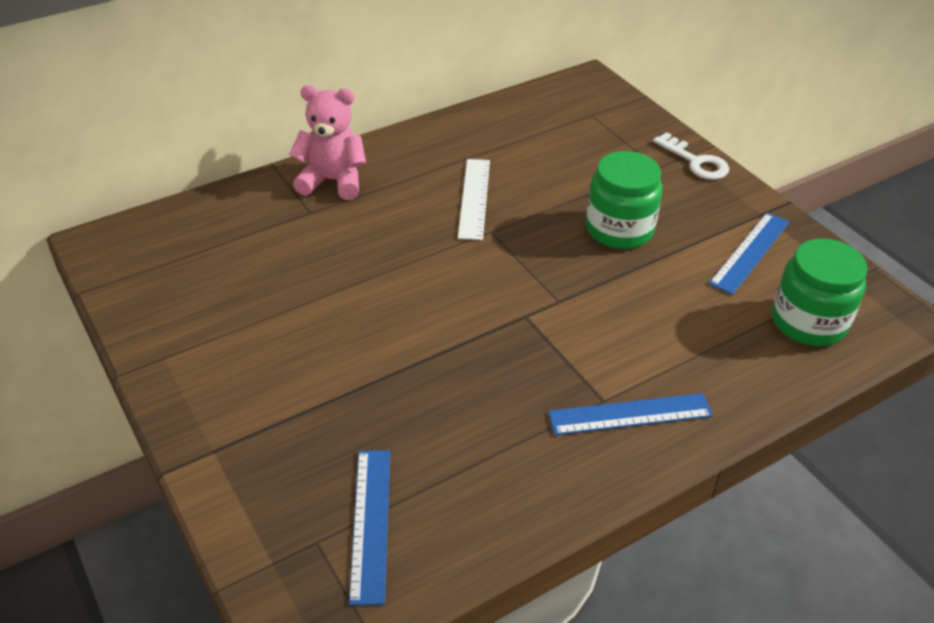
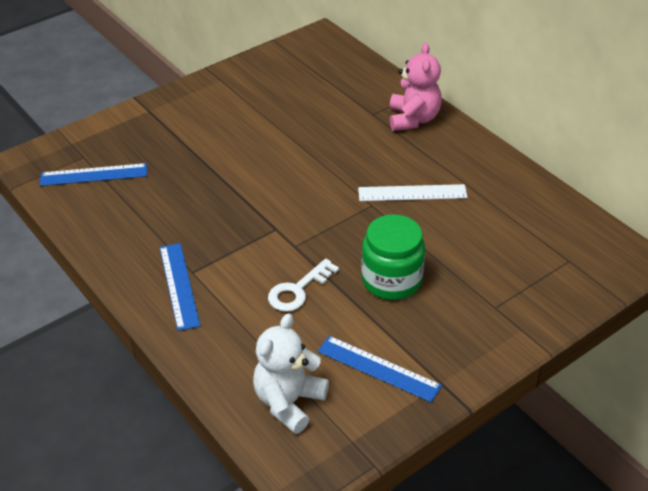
camera: 85 degrees right, 0 degrees up
(695, 161) = (513, 336): white key -> white key (298, 290)
(808, 322) = (289, 402): green jar -> white teddy bear

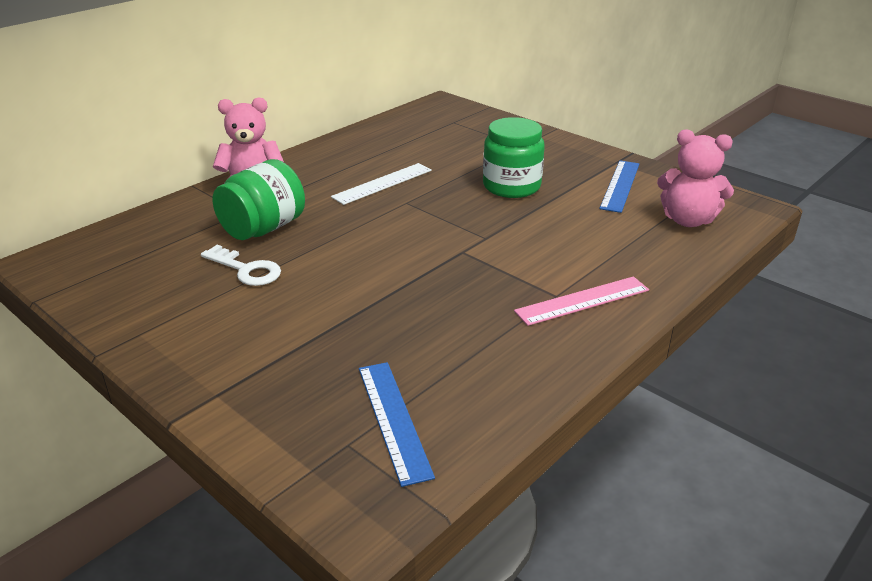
camera: 100 degrees left, 10 degrees down
(179, 285) = (582, 301): blue ruler -> pink ruler
(289, 402) = (688, 220): white teddy bear -> pink teddy bear
(298, 290) = (549, 229): white key -> white key (246, 269)
(342, 125) = (263, 228): none -> green jar
(412, 193) = (382, 183): white ruler -> white ruler turned 60 degrees clockwise

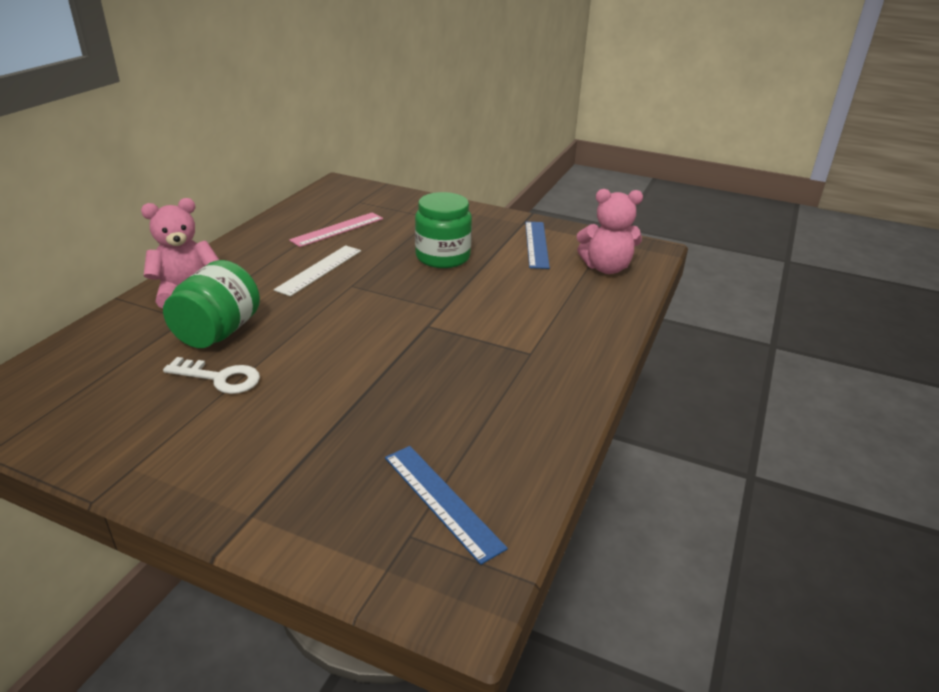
camera: 20 degrees left, 0 degrees up
(582, 301) = (555, 354): pink ruler -> pink ruler (337, 229)

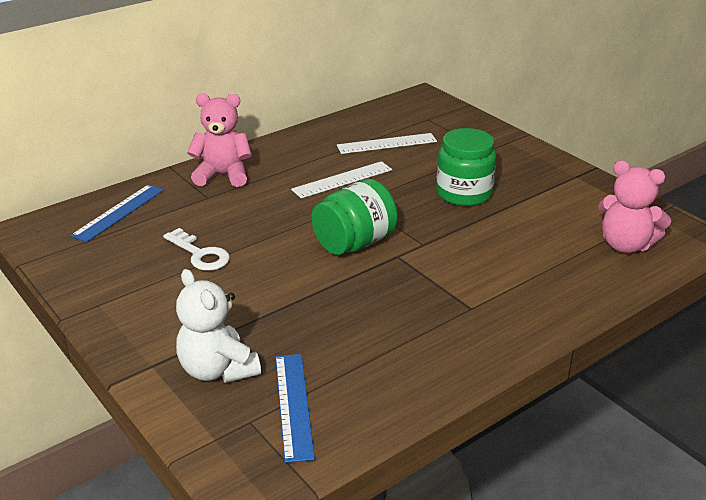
camera: 30 degrees right, 0 degrees up
(218, 332) = (223, 215): green jar -> green jar (354, 243)
(332, 493) = (218, 370): none -> white teddy bear
(337, 229) = (387, 143): pink ruler -> white ruler
(536, 244) = (571, 202): blue ruler -> blue ruler (119, 212)

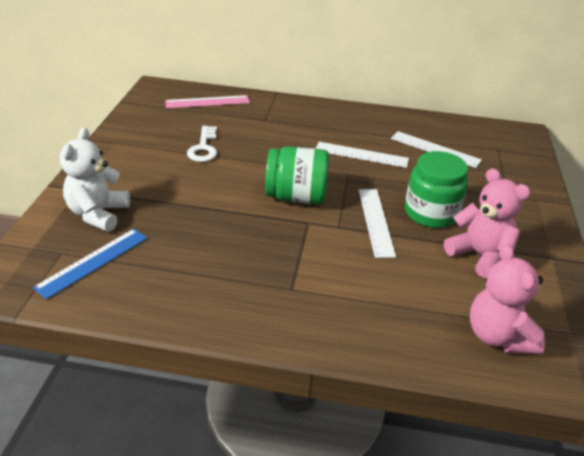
camera: 45 degrees right, 5 degrees up
(119, 212) = (207, 102): blue ruler -> pink ruler
(223, 175) = (295, 112): pink teddy bear -> pink teddy bear (479, 255)
(441, 223) = (375, 221): none -> white ruler

